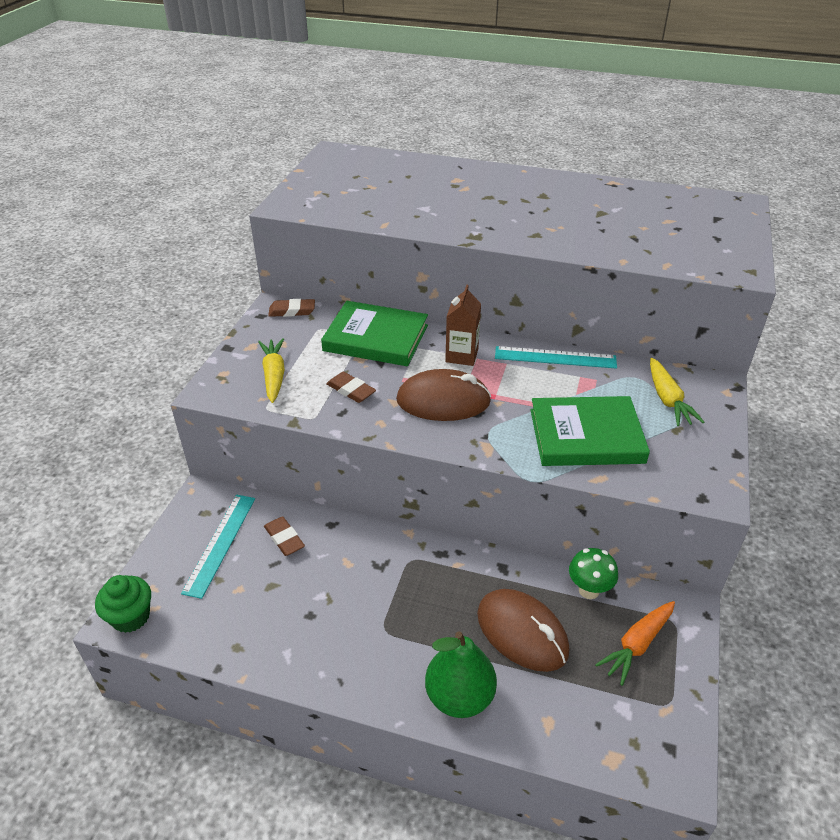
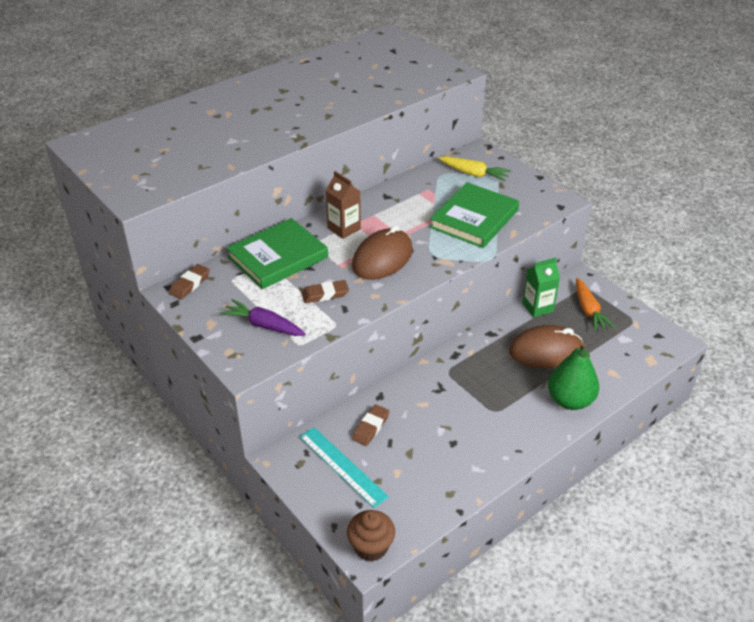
camera: 55 degrees left, 0 degrees up
(131, 617) = (371, 547): green cupcake -> brown cupcake
(274, 375) = (264, 325): yellow carrot -> purple carrot
(284, 538) = (371, 427): brown eraser -> brown eraser turned 60 degrees counterclockwise
(555, 357) = (390, 193): turquoise ruler -> none
(589, 590) = (537, 307): green mushroom -> green carton

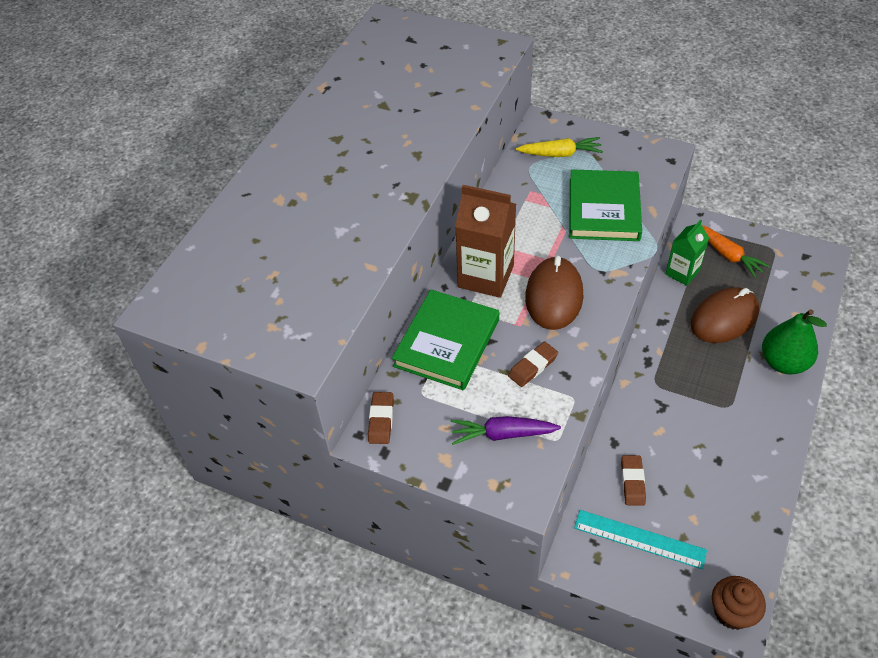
camera: 25 degrees left, 10 degrees up
(344, 229) = (485, 276): brown carton -> brown carton, size x1.60

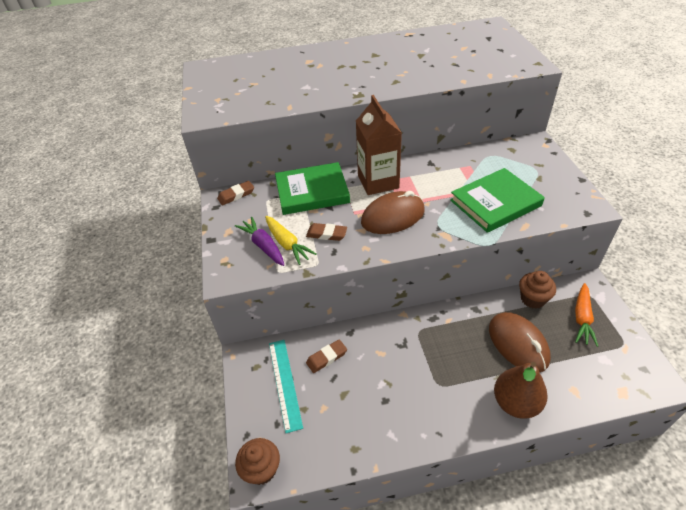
camera: 55 degrees right, 5 degrees down
(560, 154) = (519, 162): yellow carrot -> yellow carrot (287, 244)
(682, 273) = (532, 299): green carton -> brown cupcake
(724, 318) = (518, 343): brown mouse -> brown mouse turned 45 degrees clockwise
(783, 362) = (515, 403): green pear -> brown pear

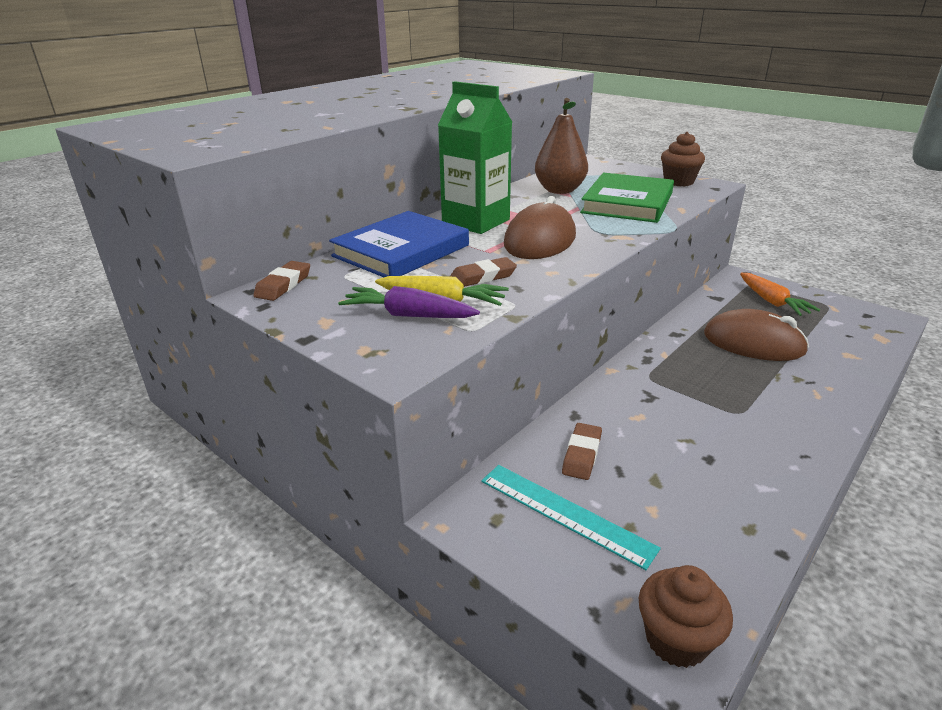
camera: 40 degrees left, 15 degrees down
(312, 192) = (401, 251): green book -> blue book
(378, 182) = (476, 222): brown carton -> green carton
(515, 403) = (824, 389): brown pear -> brown pear (559, 190)
(532, 299) = (713, 305): brown cupcake -> brown cupcake (678, 182)

